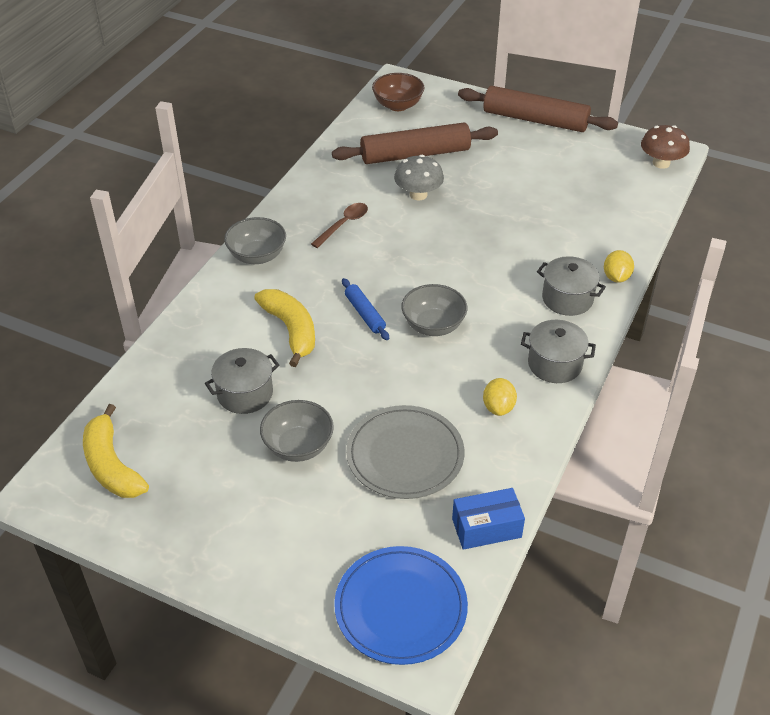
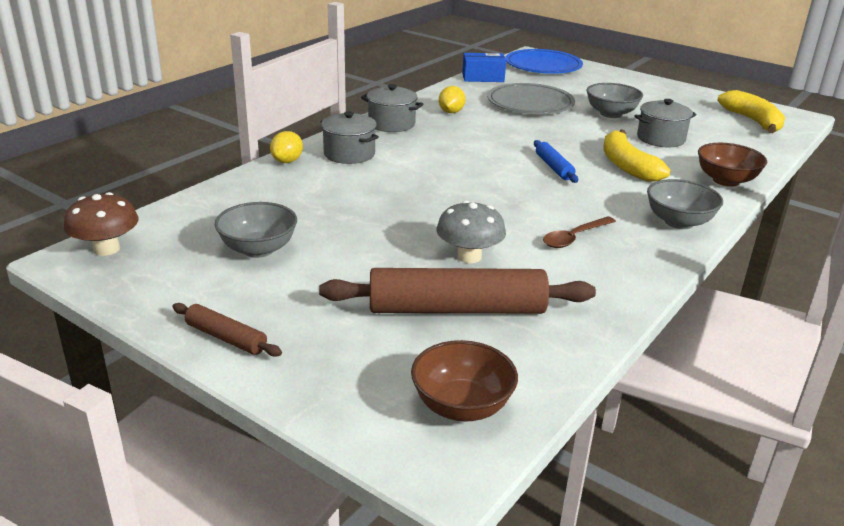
camera: 170 degrees left, 15 degrees down
(195, 323) = (726, 180): none -> brown bowl
(433, 325) = (488, 154): grey bowl -> grey bowl (258, 249)
(535, 120) = (226, 338): brown rolling pin -> brown rolling pin, size x0.49

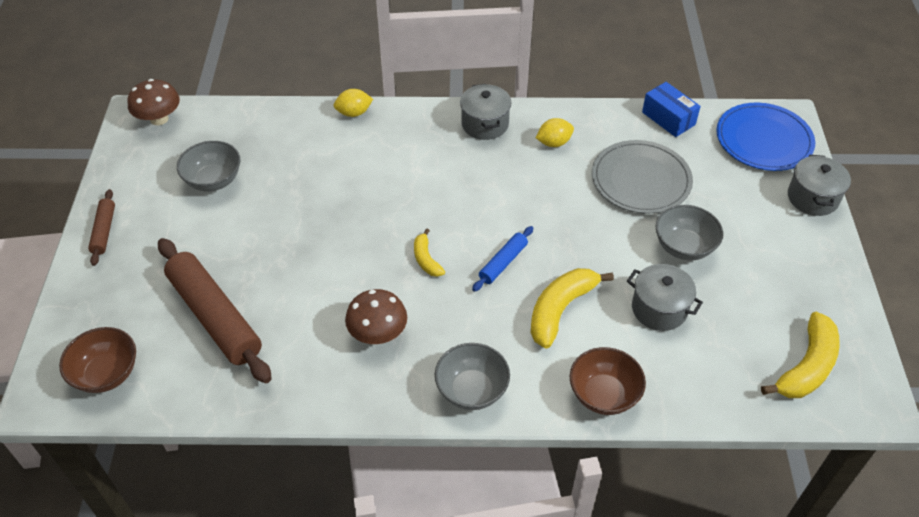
camera: 55 degrees right, 20 degrees up
(349, 154) = (400, 135): grey pot -> grey pot (812, 198)
(469, 256) = (293, 287): grey mushroom -> none
(512, 192) = (426, 259): none -> yellow banana
(574, 237) = (378, 333): brown spoon -> brown mushroom

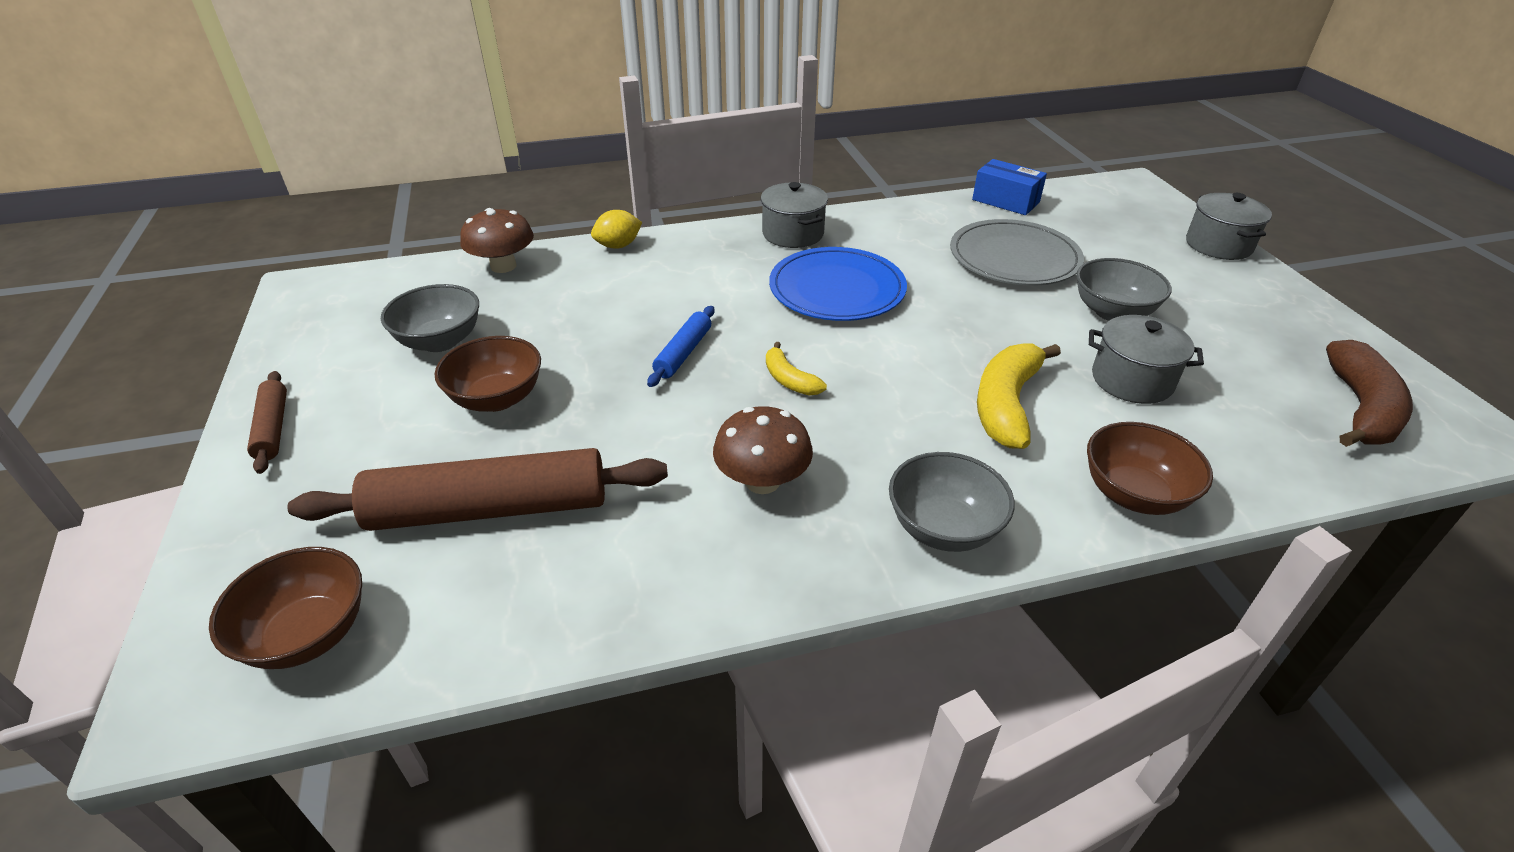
camera: 15 degrees left, 10 degrees down
(159, 119) = (340, 287): brown mushroom -> brown mushroom (503, 266)
(215, 316) = (490, 508): brown rolling pin -> brown rolling pin turned 45 degrees counterclockwise
(238, 236) = (497, 398): none -> brown bowl
(503, 263) = (897, 366): blue rolling pin -> blue rolling pin (683, 353)
(554, 143) = (887, 239): yellow lemon -> none
(763, 140) = (1123, 205): blue plate -> blue plate (837, 289)
(806, 367) = (1360, 409): yellow banana -> brown banana

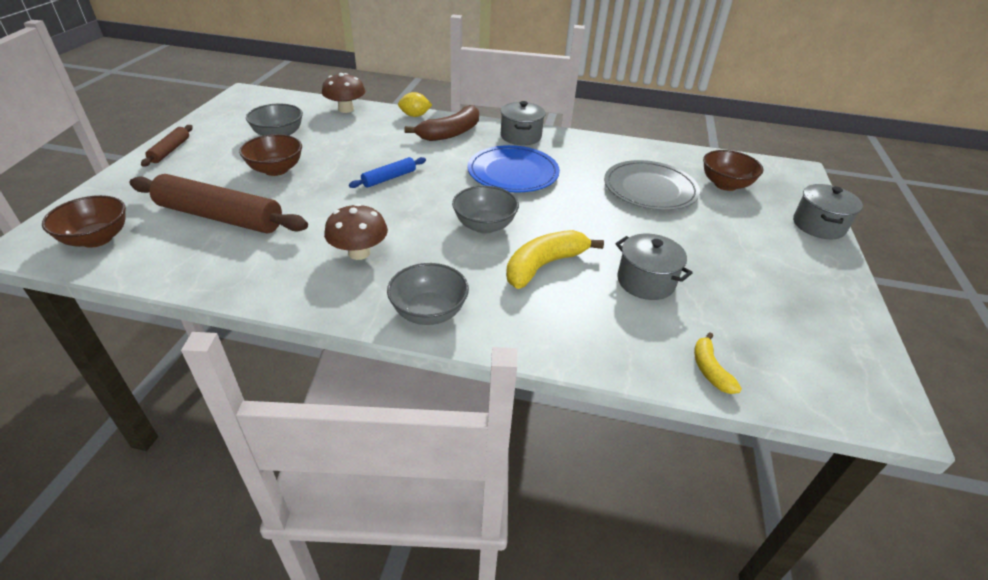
camera: 25 degrees right, 0 degrees up
(789, 380) = (431, 210): yellow banana -> yellow banana (710, 370)
(1005, 201) = (685, 155): blue box -> none
(1112, 312) = (681, 240): grey bowl -> grey bowl (484, 226)
(1134, 494) = (567, 341): brown bowl -> brown bowl (725, 184)
(1360, 409) = (803, 358): brown banana -> brown banana (450, 133)

